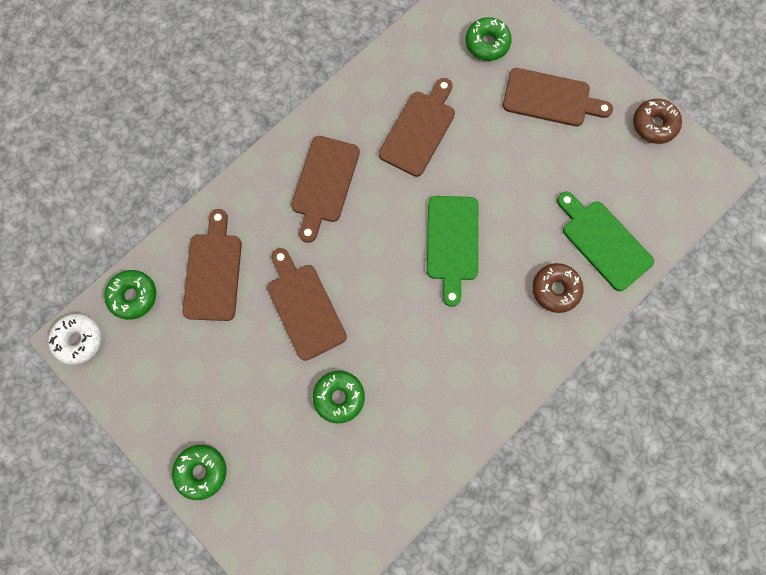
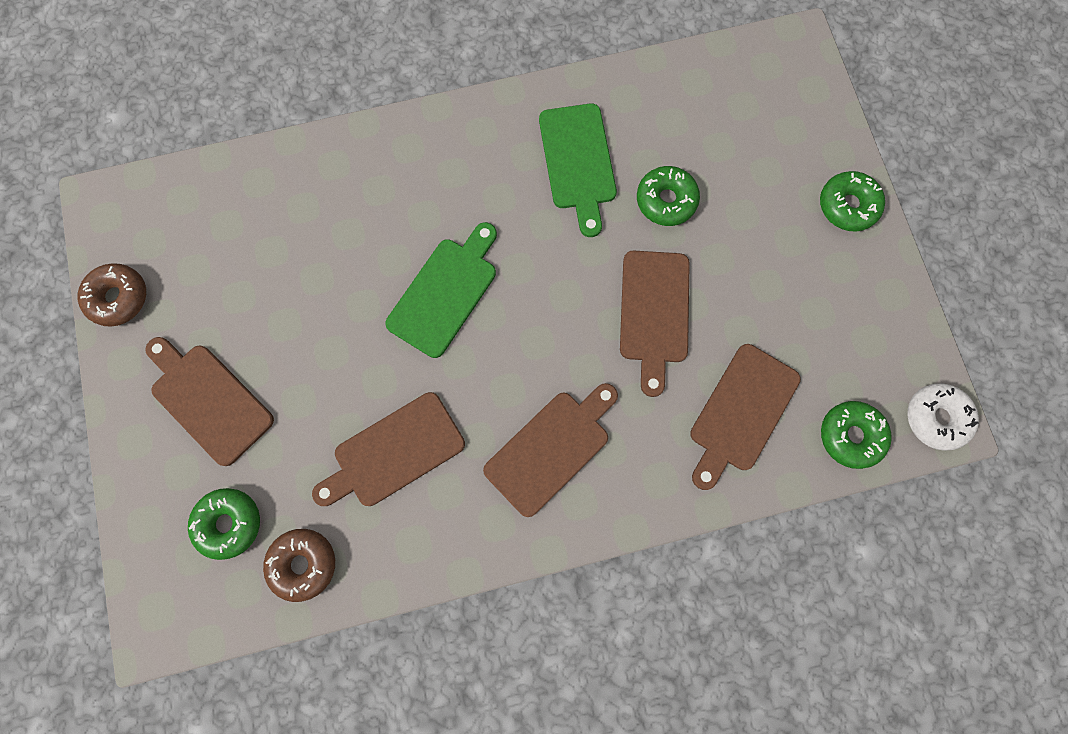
camera: 150 degrees left, 0 degrees up
(555, 289) = (369, 183): brown donut -> brown donut (303, 564)
(603, 242) = (281, 202): green cutting board -> green cutting board (578, 162)

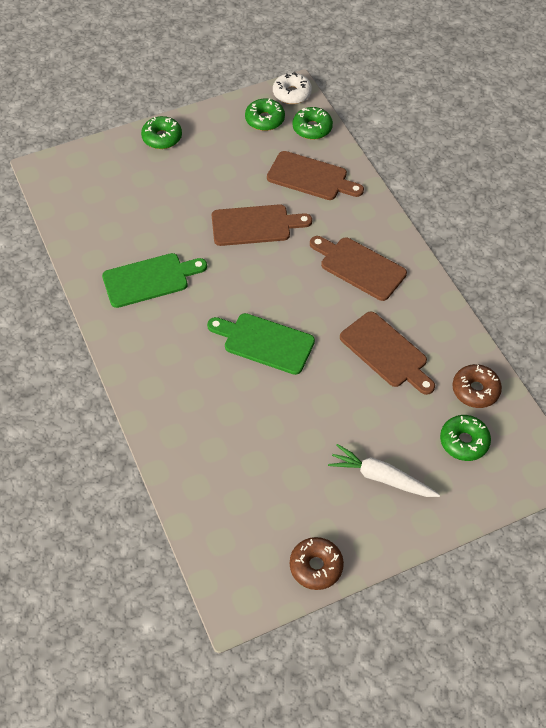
camera: 100 degrees left, 20 degrees down
(208, 400) = (381, 477): brown cutting board -> white carrot
(666, 200) = (172, 227): green donut -> green donut (265, 120)

